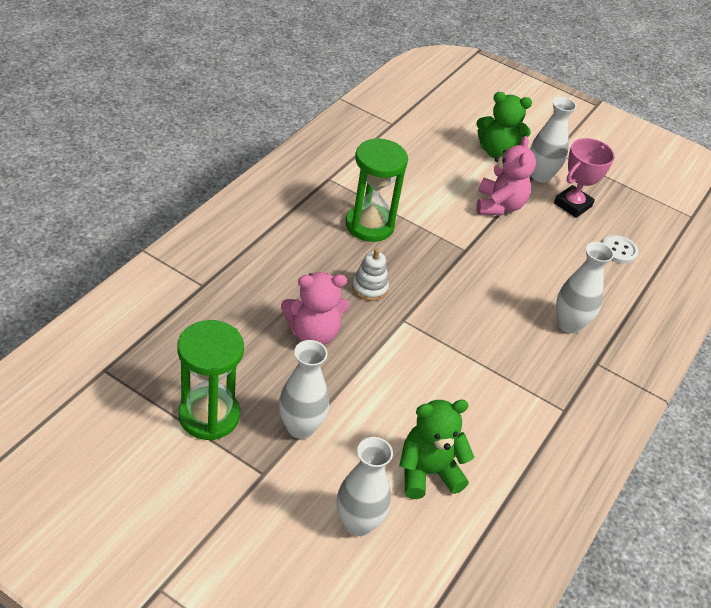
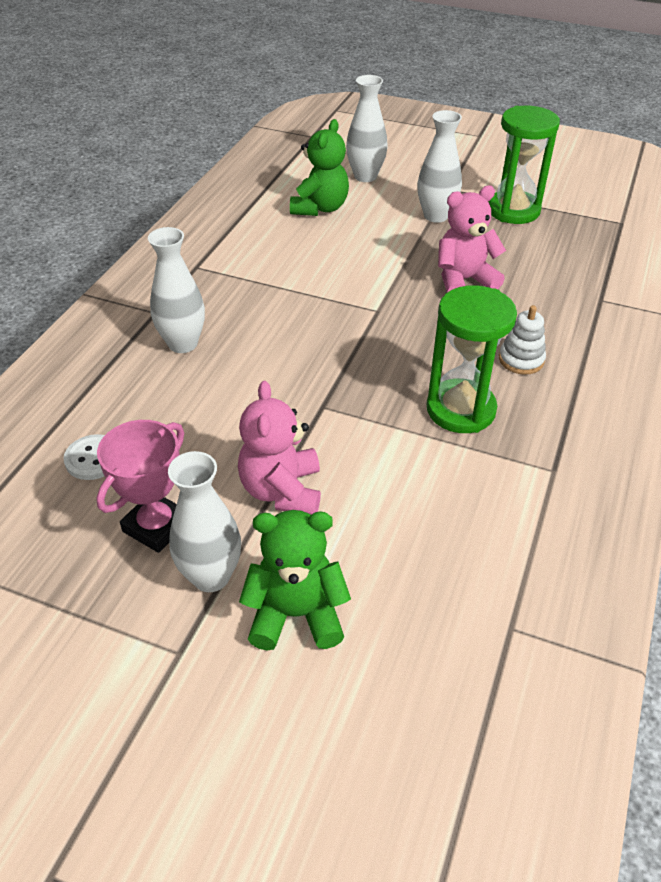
camera: 175 degrees right, 0 degrees up
(369, 288) = (426, 333): white stacking toy -> white stacking toy (521, 360)
(428, 472) = (320, 208): green teddy bear -> green teddy bear turned 45 degrees counterclockwise

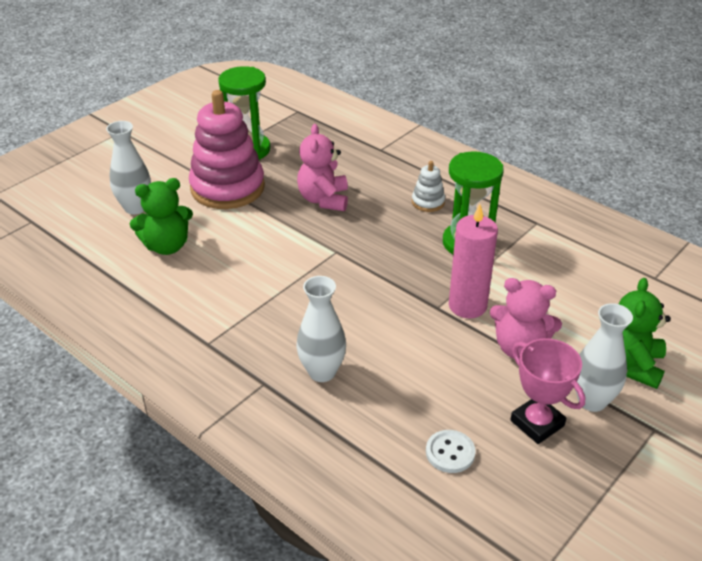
camera: 70 degrees left, 5 degrees down
(320, 208) = (167, 246): green teddy bear -> green teddy bear turned 120 degrees clockwise
(338, 431) = (467, 306): none -> pink candle
(436, 216) = (227, 188): white vase -> pink stacking toy

